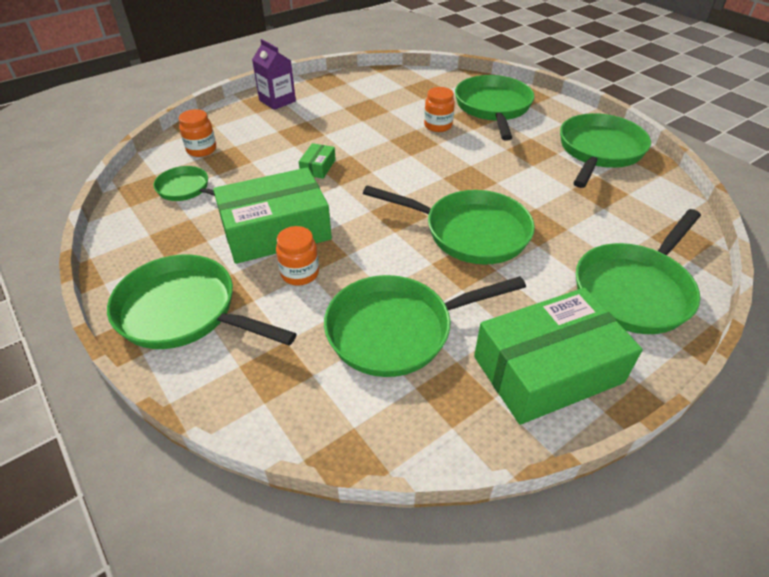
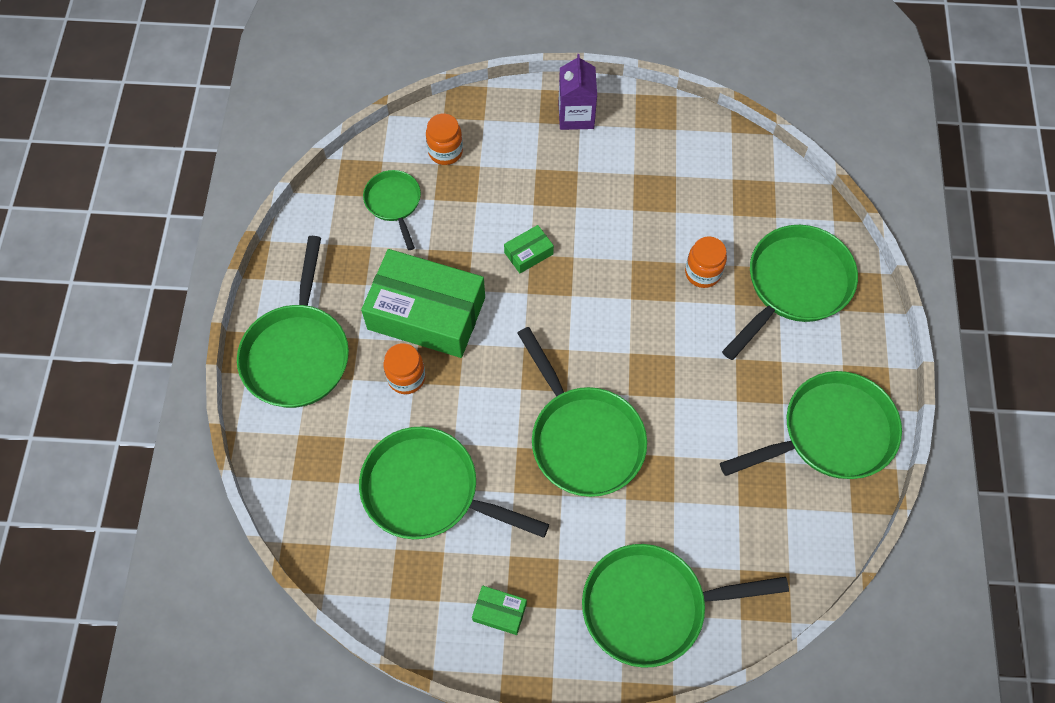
camera: 40 degrees right, 20 degrees up
(184, 312) = (297, 353): green pan -> green pan turned 150 degrees counterclockwise
(547, 369) = (499, 612): green box -> green box, size x0.41

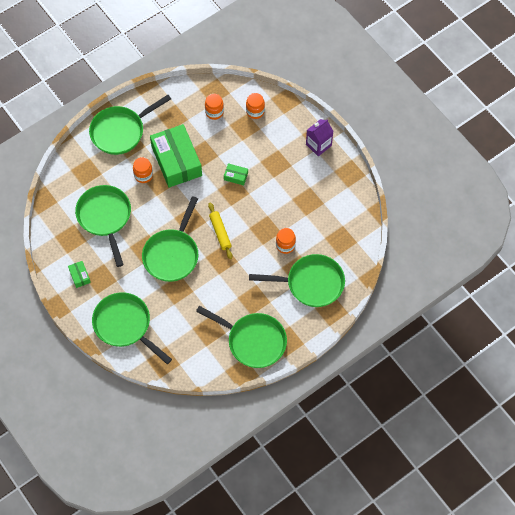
camera: 50 degrees right, 0 degrees up
(394, 203) = (214, 112): green pan -> orange jar
(605, 343) = (220, 232): none -> yellow rolling pin

